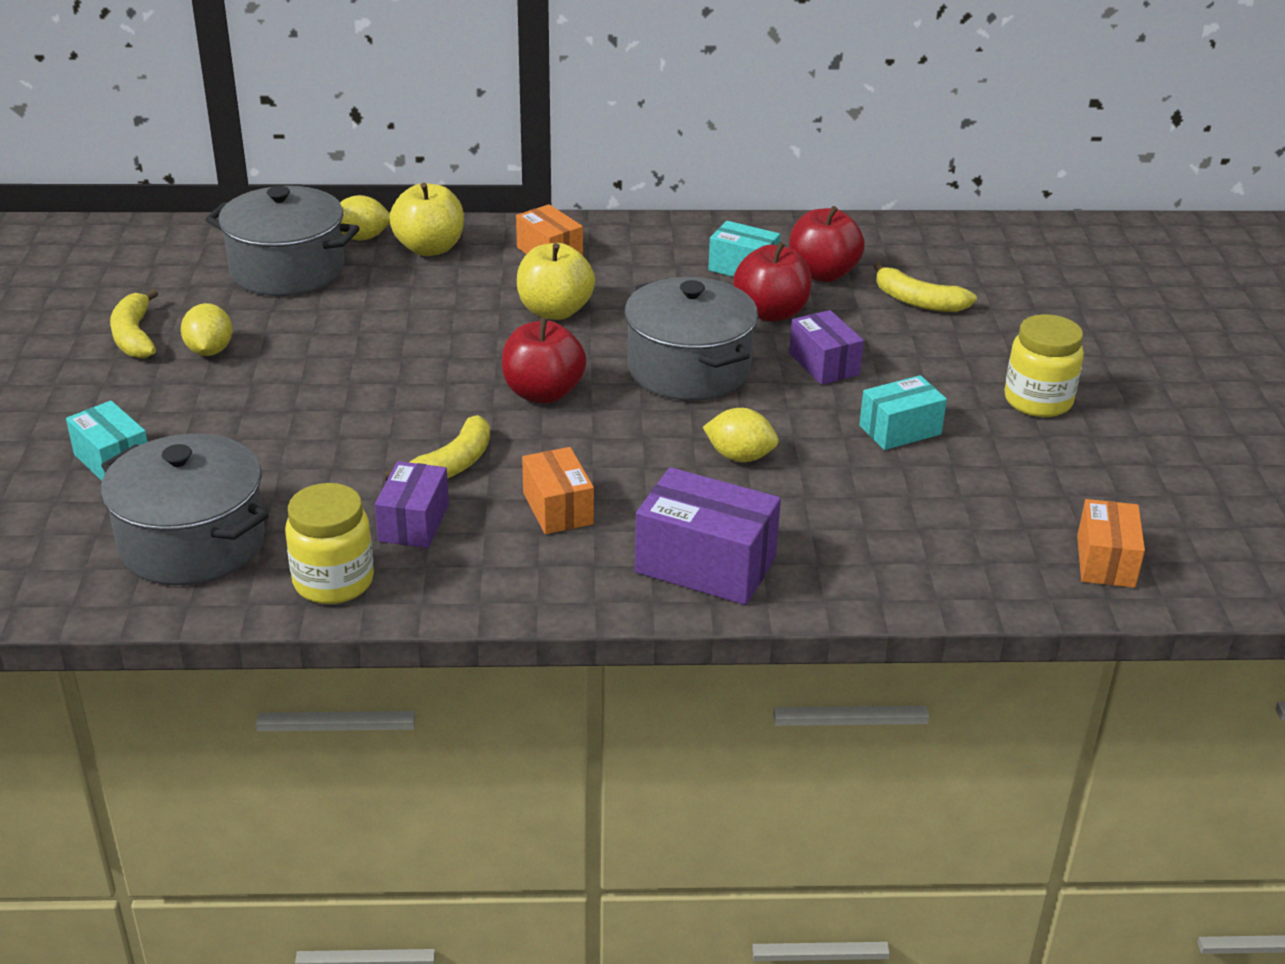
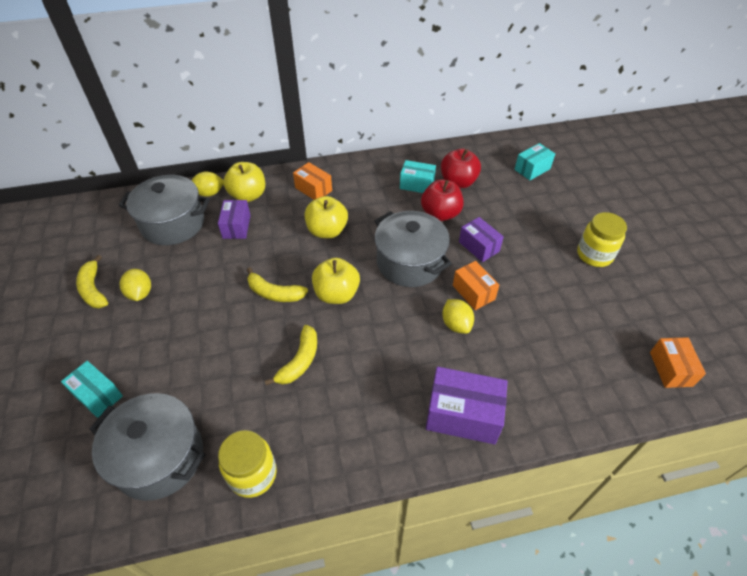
camera: 10 degrees left, 15 degrees up
(414, 522) = (289, 413): purple box -> purple box (236, 226)
(543, 393) = (336, 294): red apple -> yellow apple
(558, 508) = (368, 385): orange box -> orange box (473, 292)
(740, 457) = (456, 324): yellow lemon -> yellow lemon turned 60 degrees clockwise
(900, 430) = (533, 288): turquoise box -> turquoise box (532, 169)
(918, 301) = (512, 194): yellow banana -> yellow banana (274, 293)

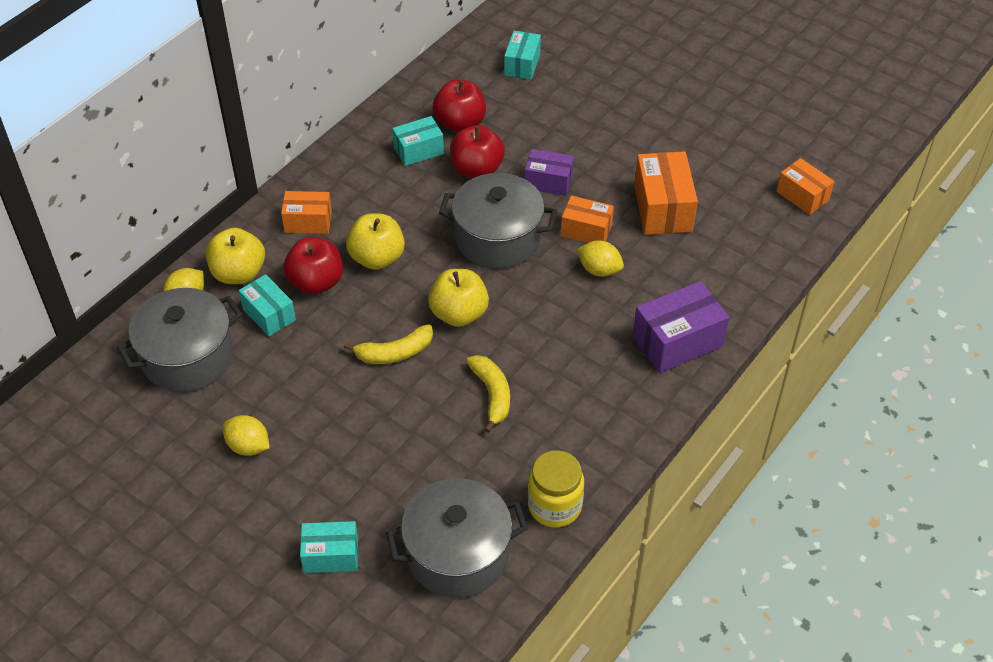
camera: 40 degrees left, 0 degrees up
(93, 289) = (188, 477): yellow banana -> none
(236, 226) = (269, 314): purple box -> turquoise box
(280, 224) = (316, 282): none -> red apple
(544, 310) = (663, 208): none -> orange box
(594, 255) = (660, 127): yellow jar -> none

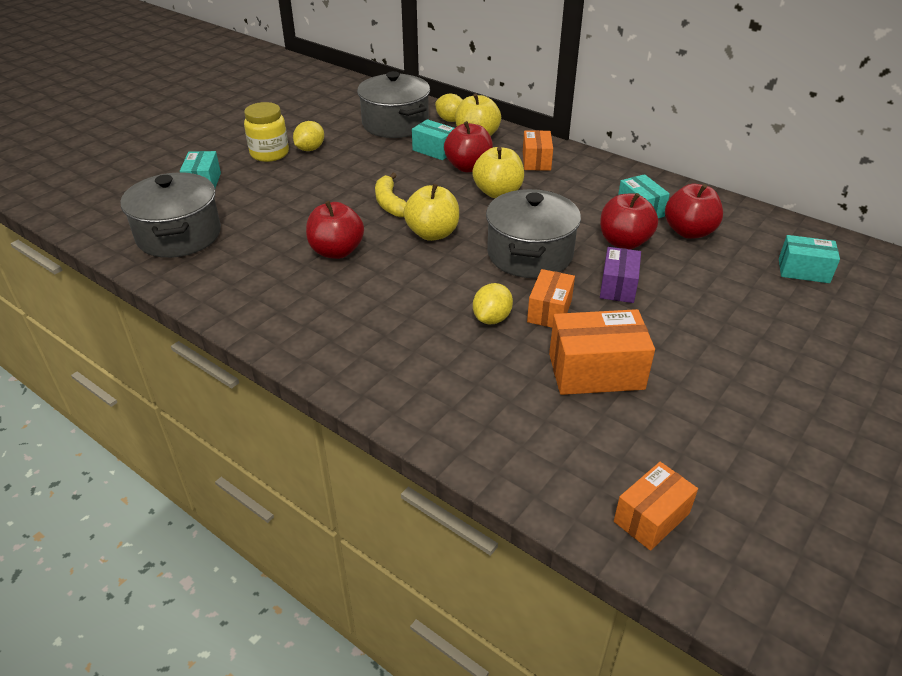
camera: 90 degrees right, 10 degrees down
(269, 314) = (434, 150): turquoise box -> turquoise box turned 75 degrees clockwise
(492, 395) = (336, 251): yellow banana -> red apple
(554, 506) = (205, 284): yellow jar -> yellow jar (269, 154)
(677, 341) = (387, 372): purple box -> none

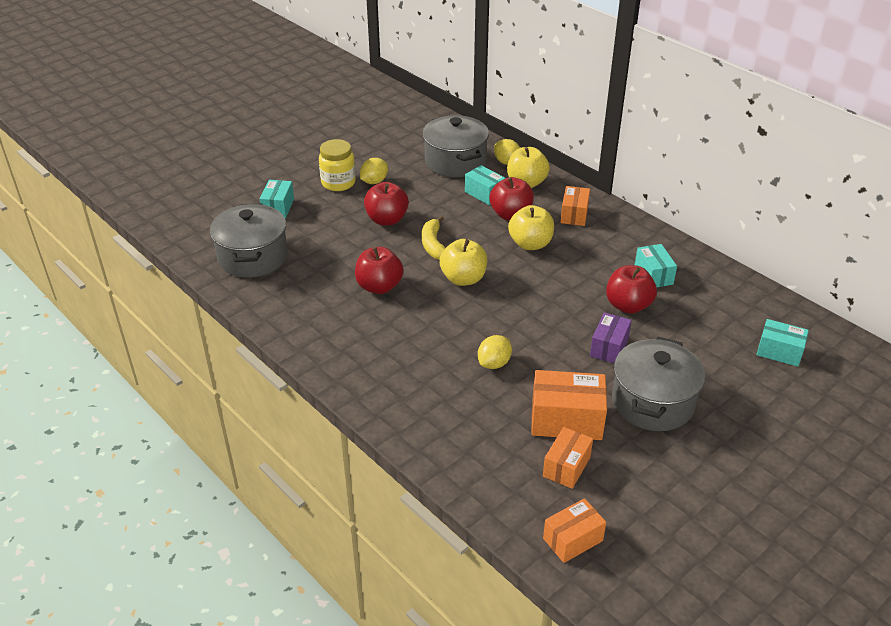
camera: 10 degrees right, 0 degrees up
(530, 254) = (542, 308): grey pot -> grey pot (652, 402)
(549, 311) = (544, 362): orange box -> orange box (566, 467)
(689, 232) = (690, 302): red apple -> red apple (387, 219)

